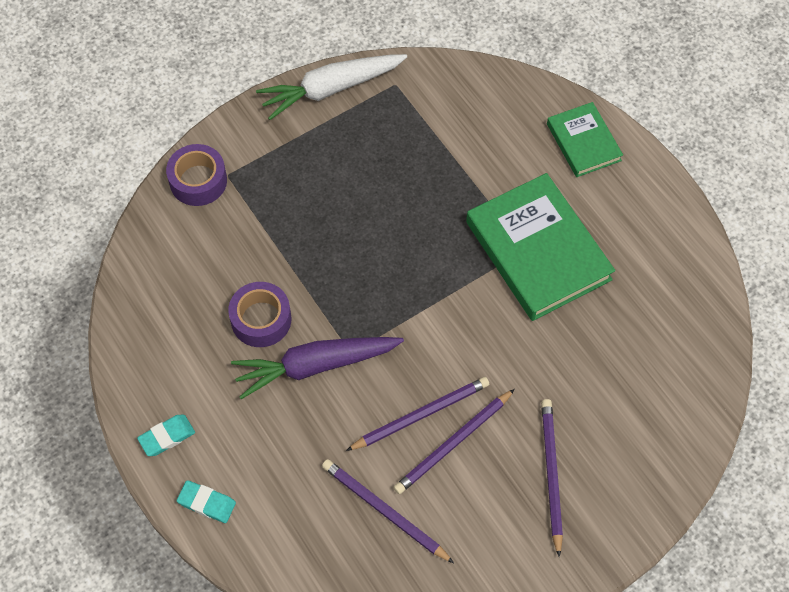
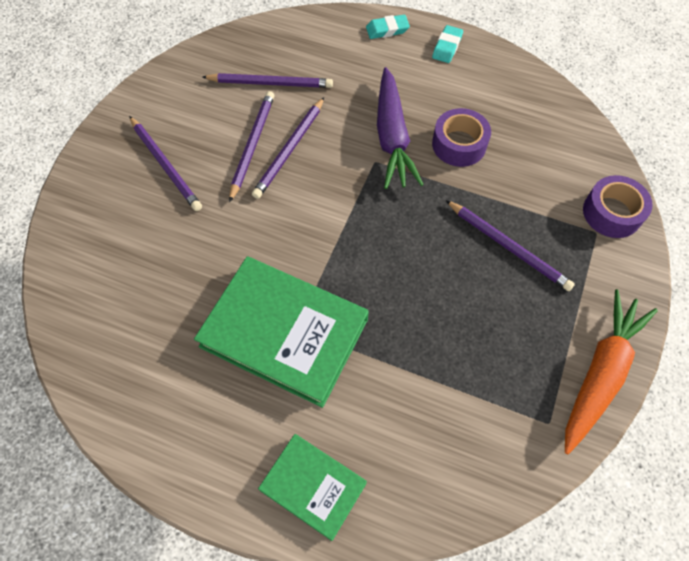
camera: 145 degrees right, 0 degrees up
(308, 207) = (508, 247): none -> purple pencil
(315, 366) = (392, 137): purple carrot -> purple carrot turned 135 degrees clockwise
(330, 89) = (600, 373): white carrot -> orange carrot

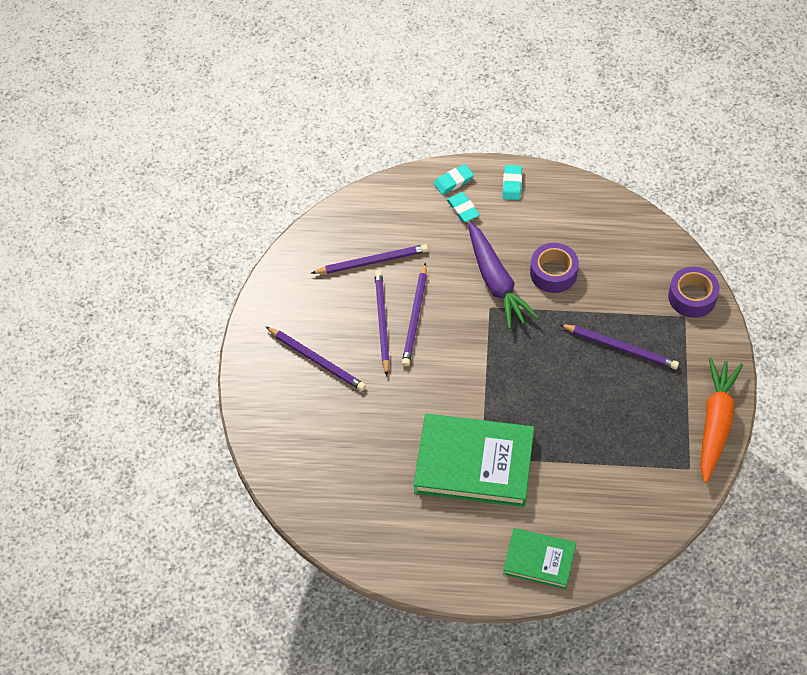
camera: 15 degrees left, 5 degrees down
(386, 57) = (463, 209): none -> turquoise eraser

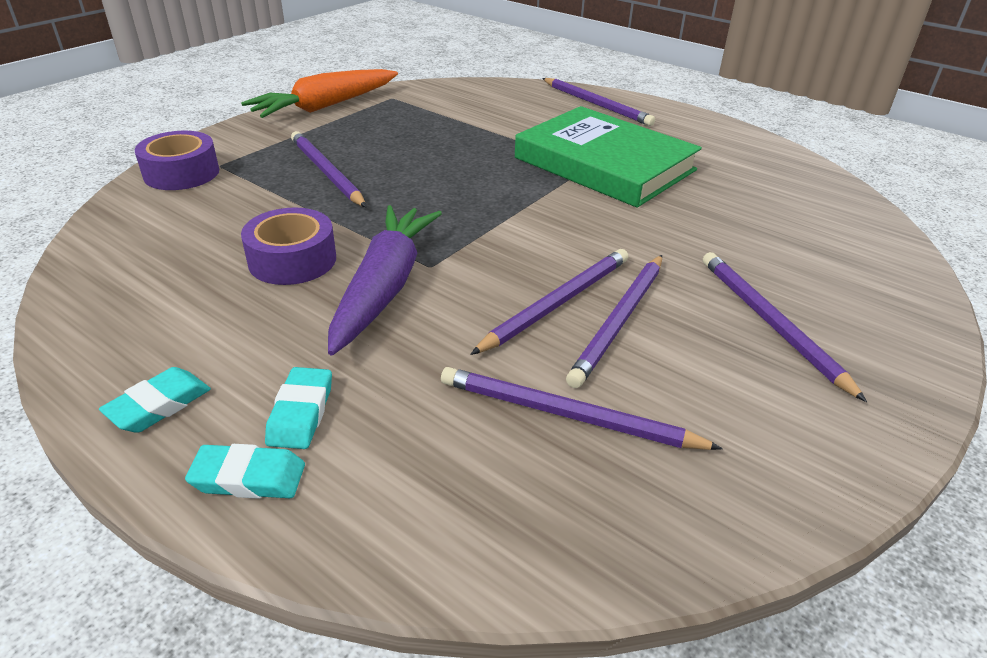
camera: 150 degrees left, 20 degrees down
(539, 560) = (596, 104): green book -> purple pencil

